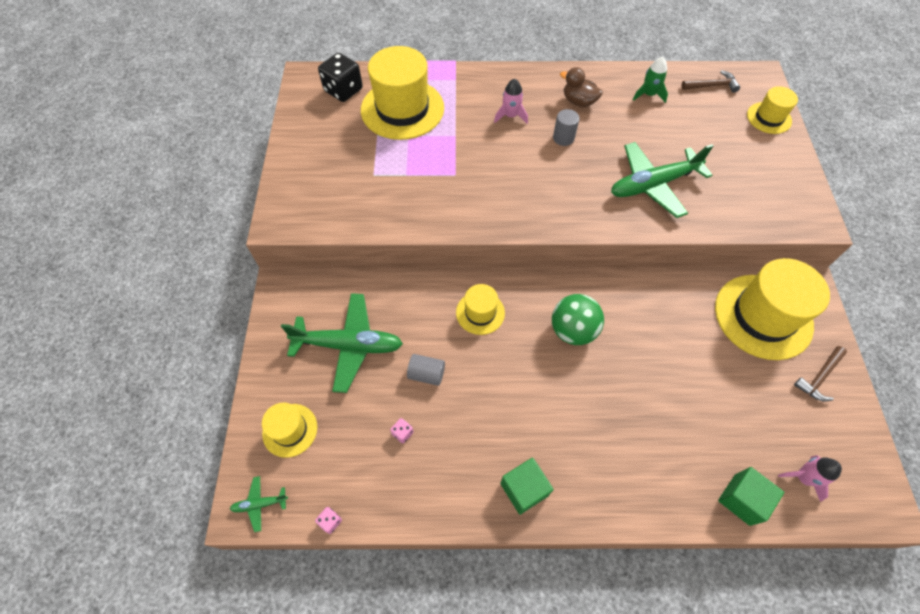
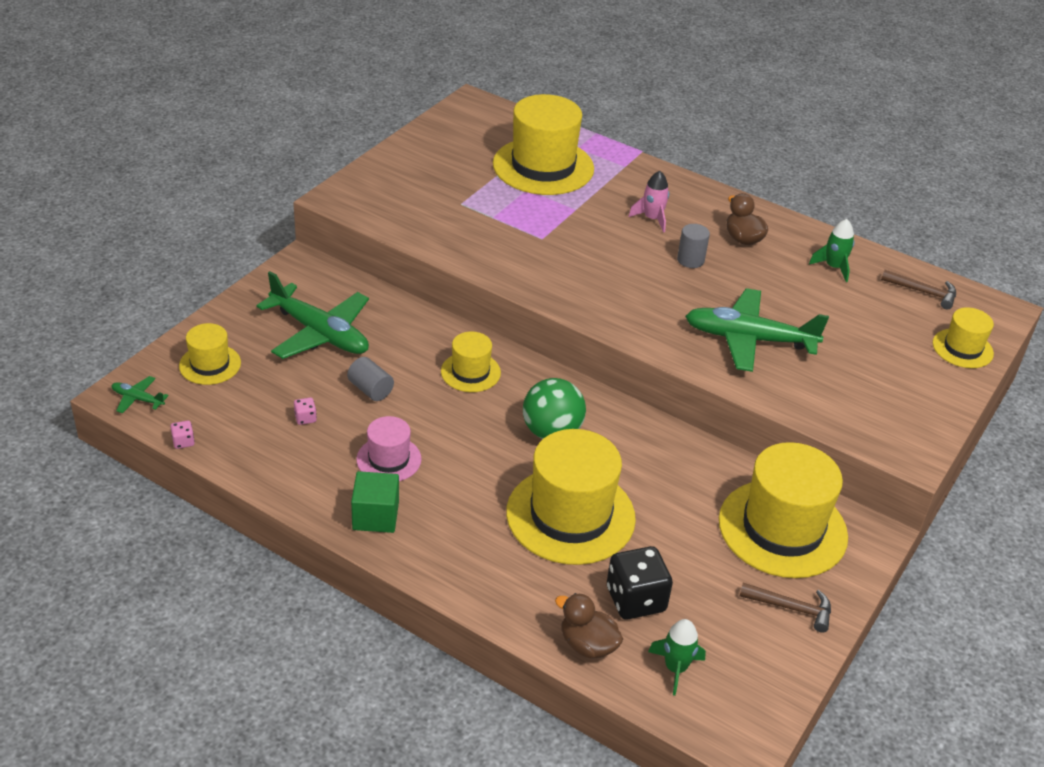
camera: 30 degrees right, 20 degrees down
(343, 90) = (499, 128): black dice -> black dice (635, 599)
(490, 430) = (389, 459): none -> pink hat
(642, 395) = (570, 515): none -> yellow hat
(742, 499) = (587, 645): green cube -> brown duck
(803, 477) = (675, 668): pink rocket -> green rocket
(819, 377) = (791, 608): brown hammer -> brown hammer turned 150 degrees counterclockwise

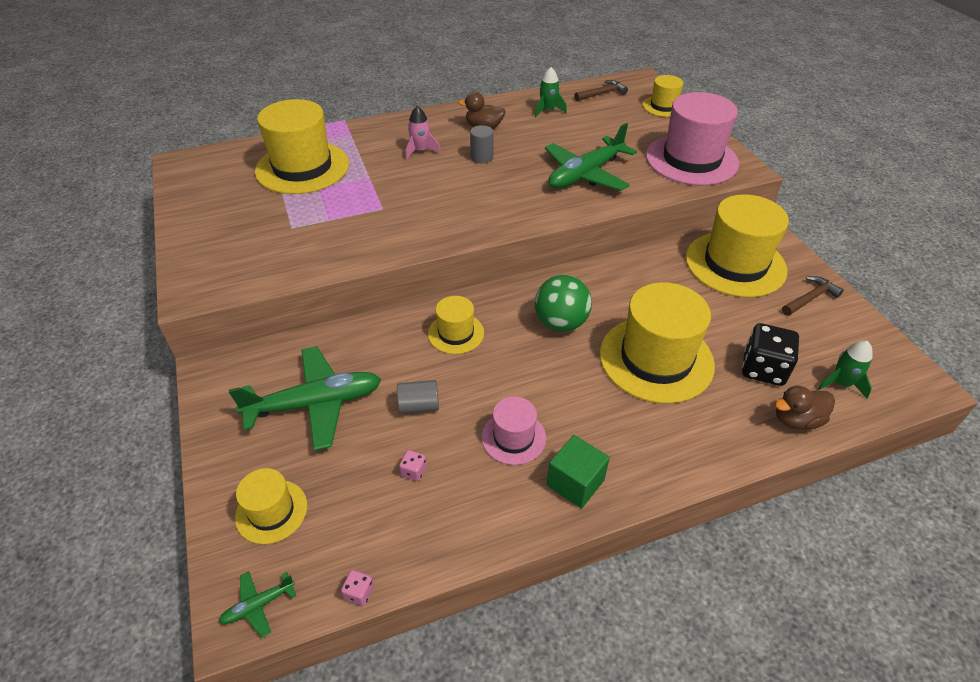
camera: 50 degrees left, 5 degrees up
(877, 407) = (691, 160): none -> pink hat

